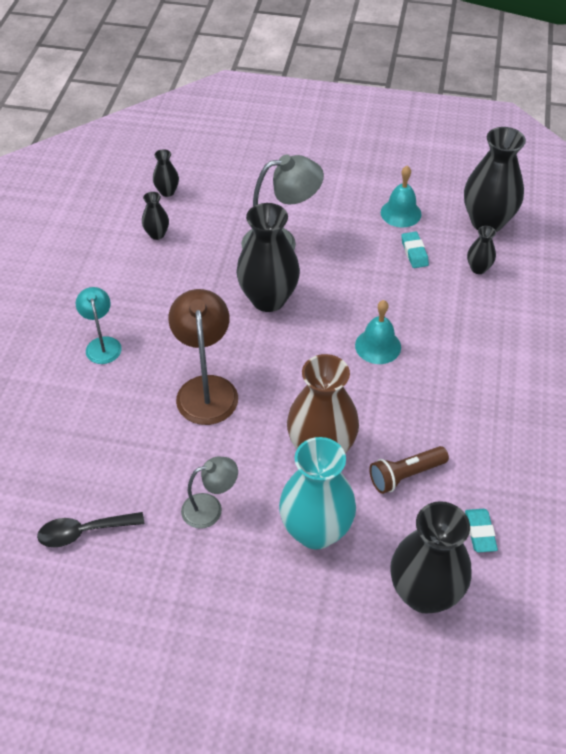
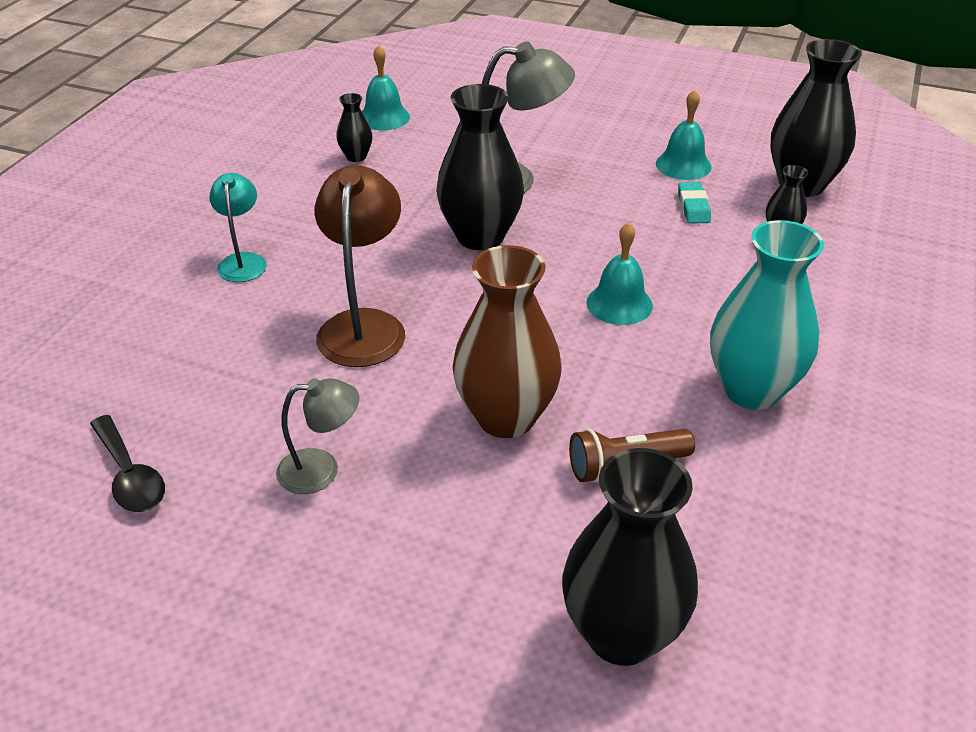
camera: 10 degrees right, 10 degrees down
(84, 532) = (129, 475): black spoon -> black spoon turned 120 degrees counterclockwise
(167, 192) = (384, 117): black vase -> turquoise bell
(316, 531) = (470, 521): turquoise vase -> turquoise vase (751, 390)
(480, 532) = (729, 559): turquoise eraser -> none

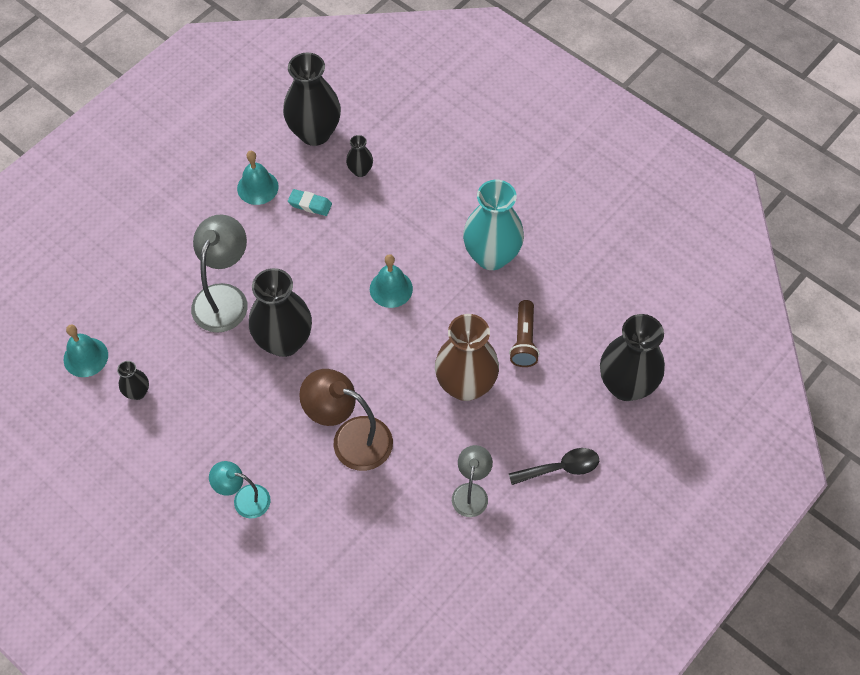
camera: 70 degrees left, 20 degrees up
(129, 475) = (437, 597): black spoon -> black spoon (560, 468)

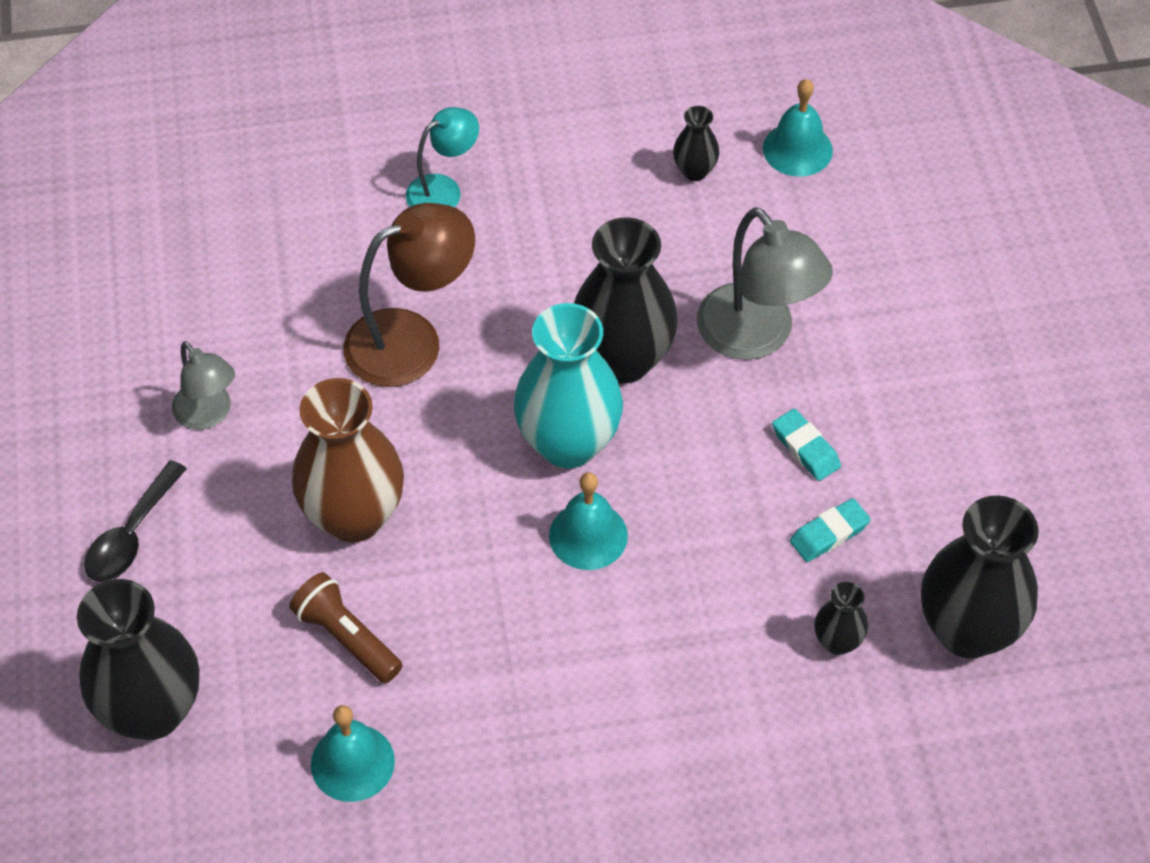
camera: 130 degrees right, 5 degrees down
(257, 187) = (920, 489): turquoise bell -> turquoise bell (352, 762)
(272, 240) = (805, 448): none -> turquoise eraser
(491, 256) = (521, 704): turquoise vase -> turquoise vase (568, 443)

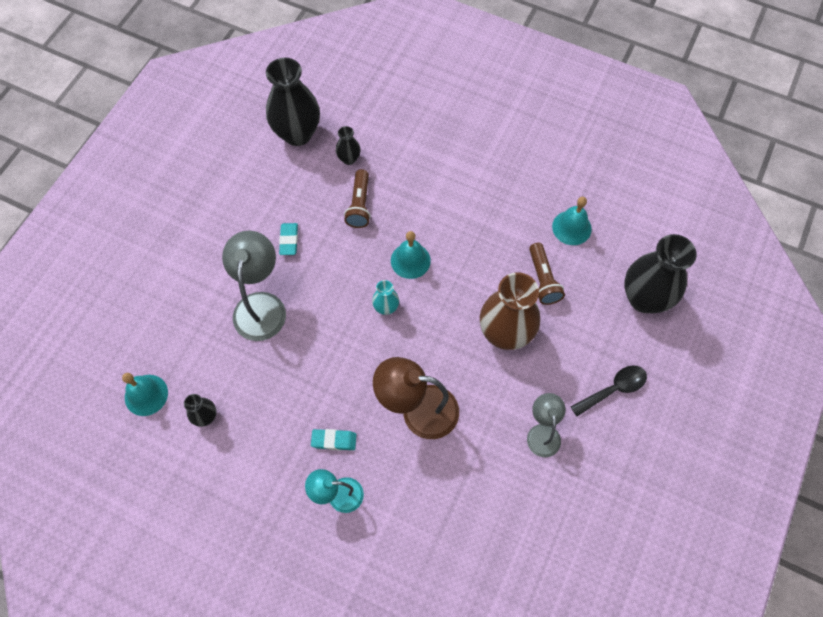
camera: 145 degrees left, 10 degrees up
(568, 443) = (386, 308): turquoise vase -> turquoise vase, size x0.47
(623, 359) = (329, 333): black vase -> none
(747, 573) = (359, 205): none -> brown flashlight
(829, 534) = (313, 200): turquoise eraser -> turquoise eraser (334, 440)

